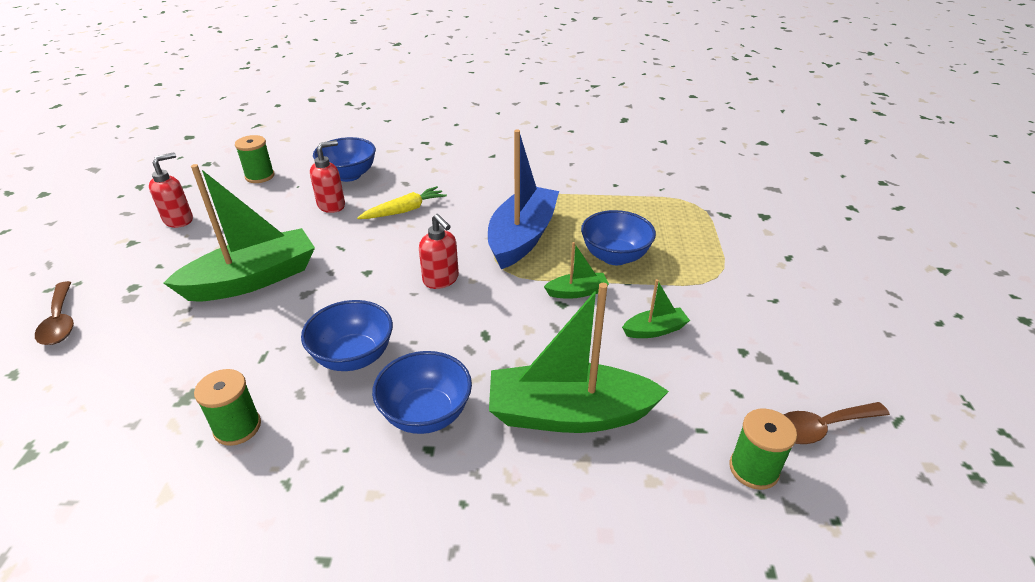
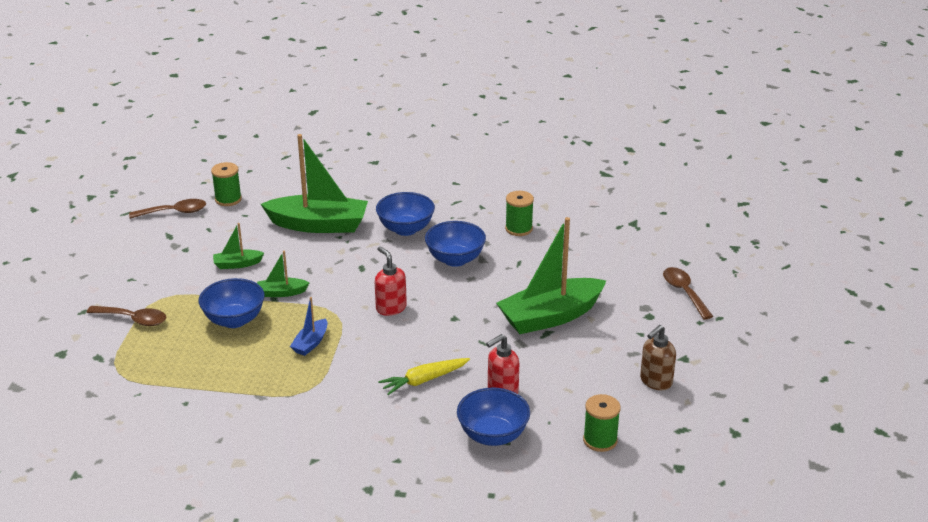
camera: 175 degrees left, 5 degrees down
(179, 220) = (655, 381): red soap dispenser -> brown soap dispenser
(522, 237) = (310, 343): blue boat -> blue boat, size x0.46
(725, 251) = (133, 319): none -> brown spoon

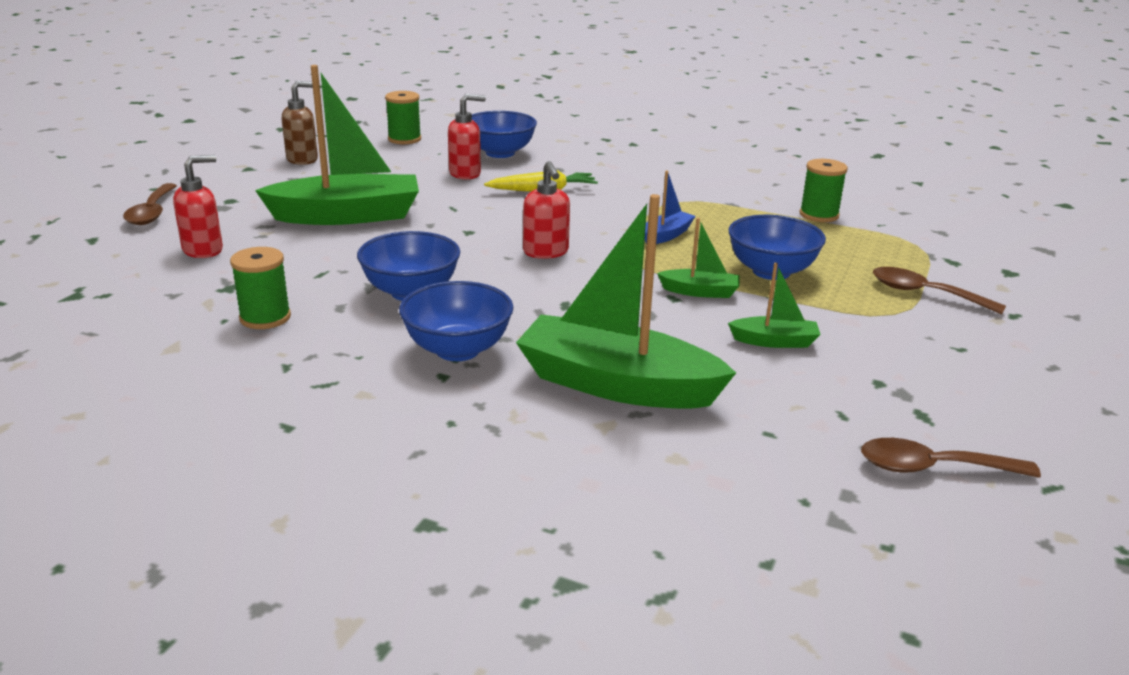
camera: 165 degrees left, 5 degrees down
(228, 199) = (812, 479): green spool -> green spool (819, 215)
(607, 266) = (203, 250): none -> red soap dispenser

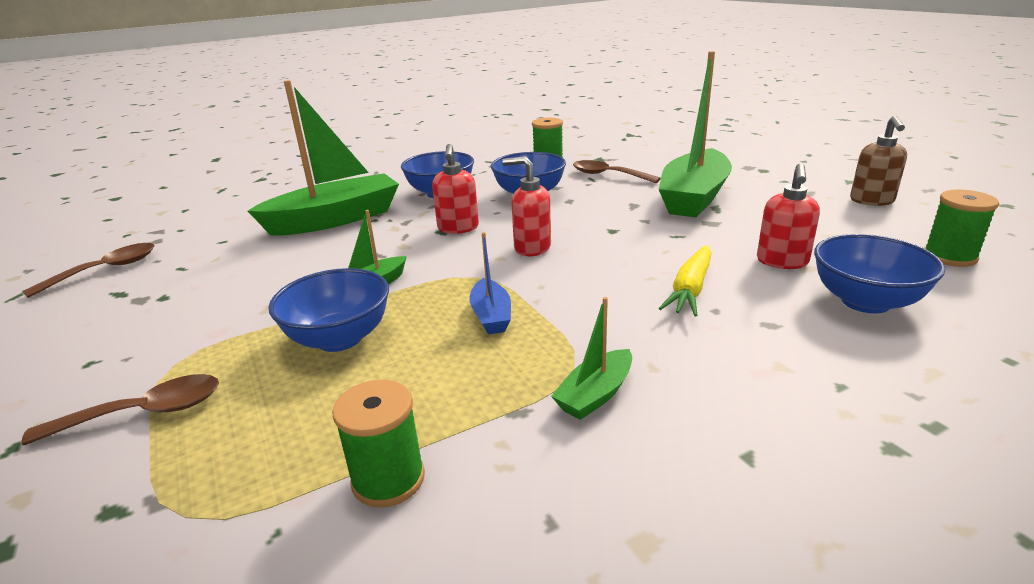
camera: 130 degrees right, 0 degrees up
(152, 212) = (753, 151): brown spoon -> brown spoon (608, 175)
(203, 250) = (666, 158): red soap dispenser -> red soap dispenser (458, 228)
(774, 341) = (267, 283): green boat -> green boat (595, 395)

